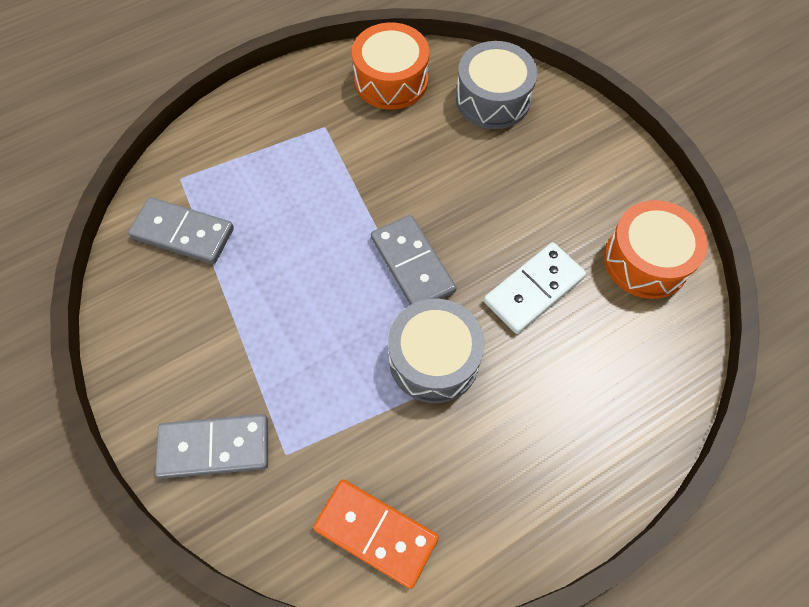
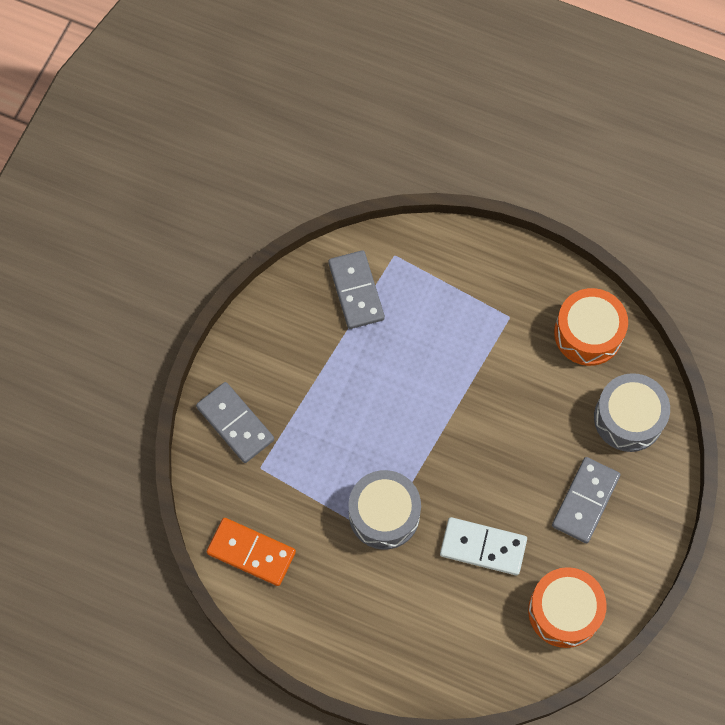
camera: 55 degrees right, 5 degrees up
(375, 533) = (251, 553): orange domino -> orange domino turned 60 degrees counterclockwise
(412, 264) = (443, 455): grey domino -> grey domino (585, 501)

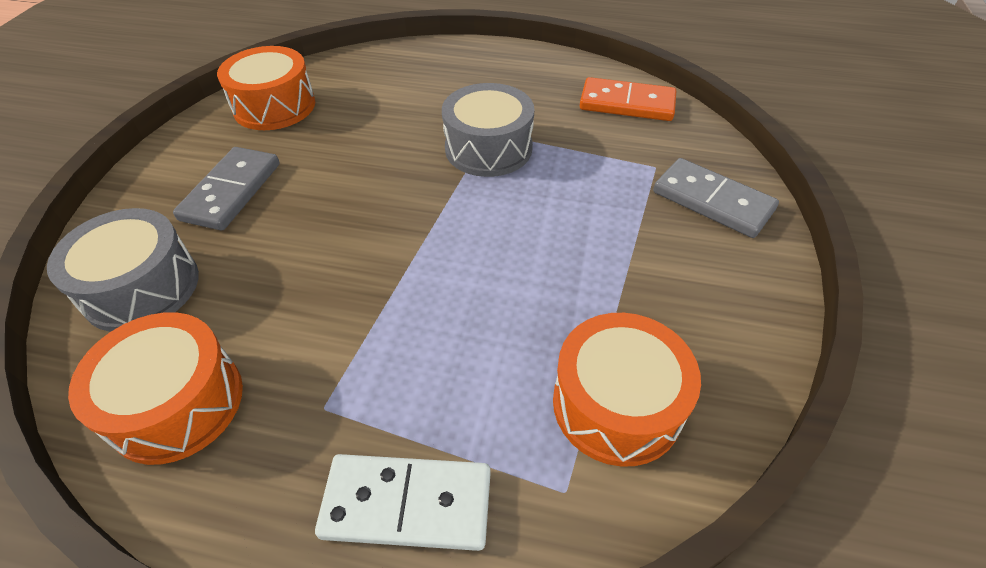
camera: 170 degrees right, 20 degrees down
(356, 291) = (617, 404): grey domino -> orange drum
(483, 547) = (366, 138): white domino -> white domino (407, 503)

